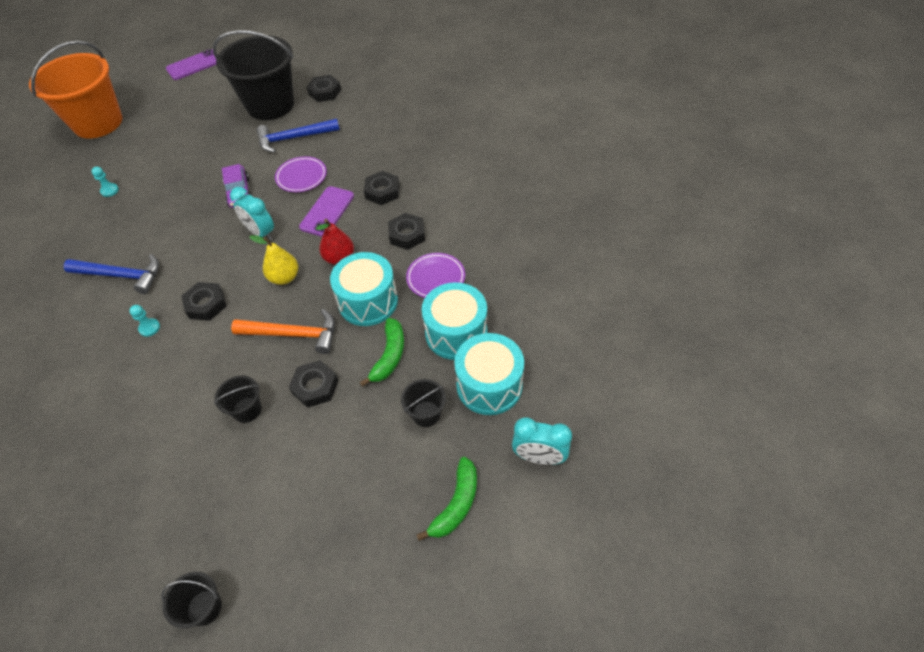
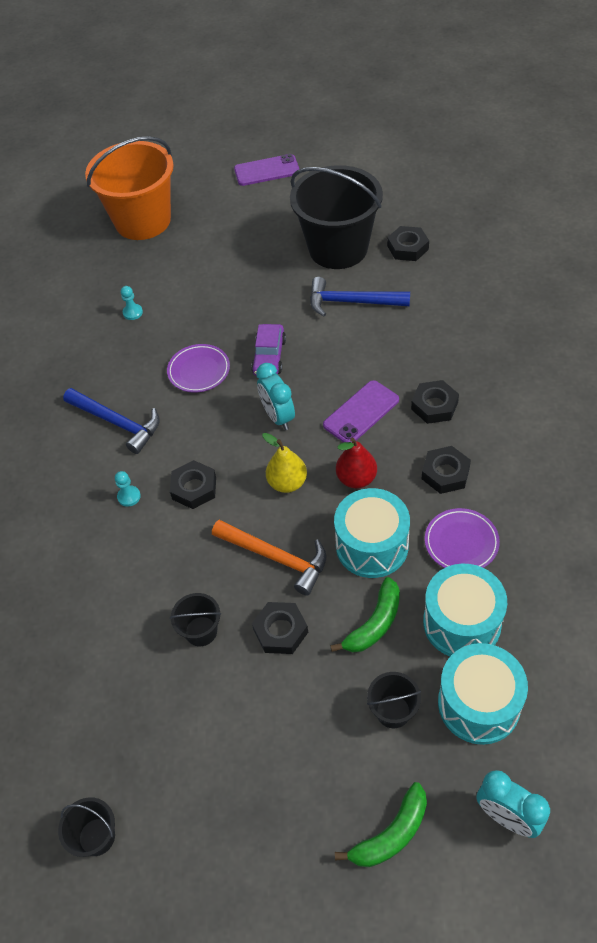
camera: 25 degrees right, 0 degrees up
(301, 177) = (345, 357): purple plate -> purple plate (199, 371)

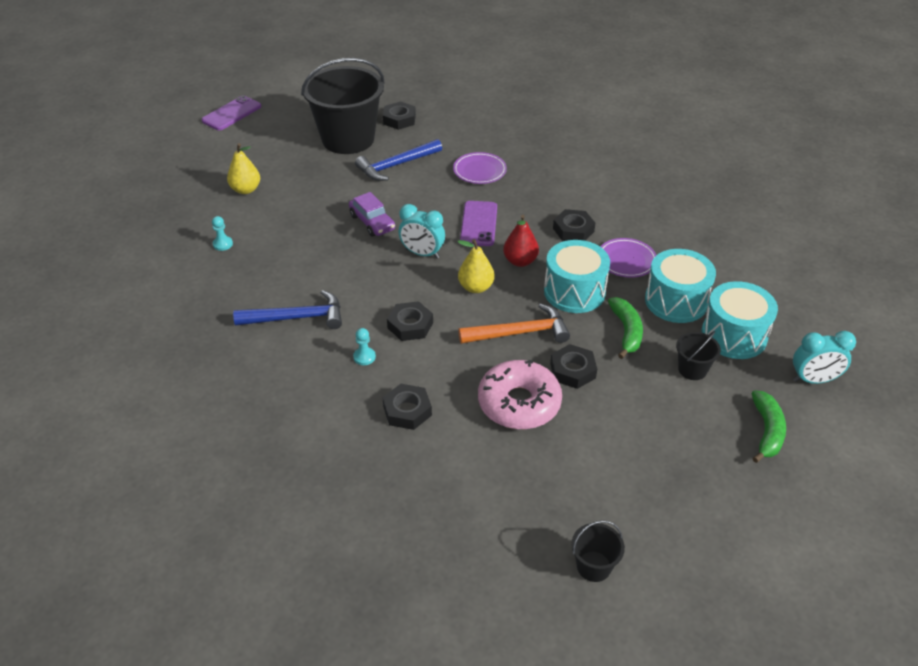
camera: 45 degrees left, 10 degrees down
(143, 221) = (158, 183): orange bucket -> none
(199, 371) = (326, 255): purple plate -> purple plate (479, 171)
(201, 263) = (246, 189): none -> yellow pear
(201, 631) = (519, 403): black bucket -> pink donut
(434, 406) = (523, 198): black nut -> black nut (407, 411)

